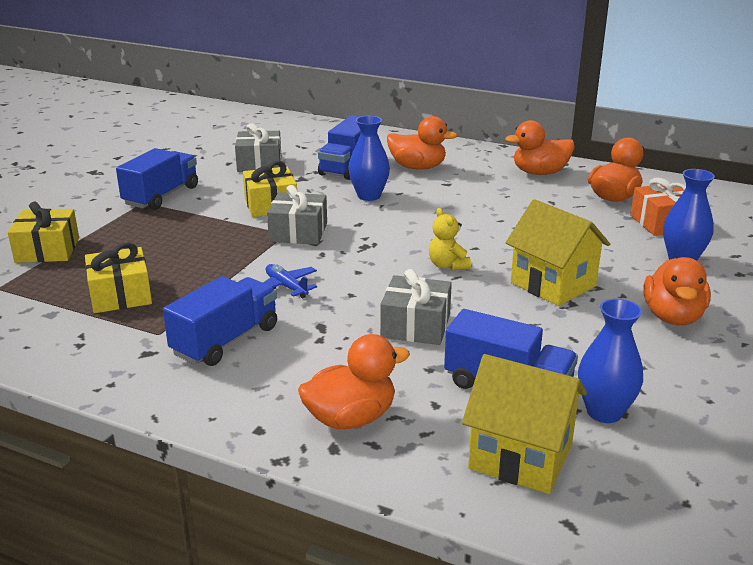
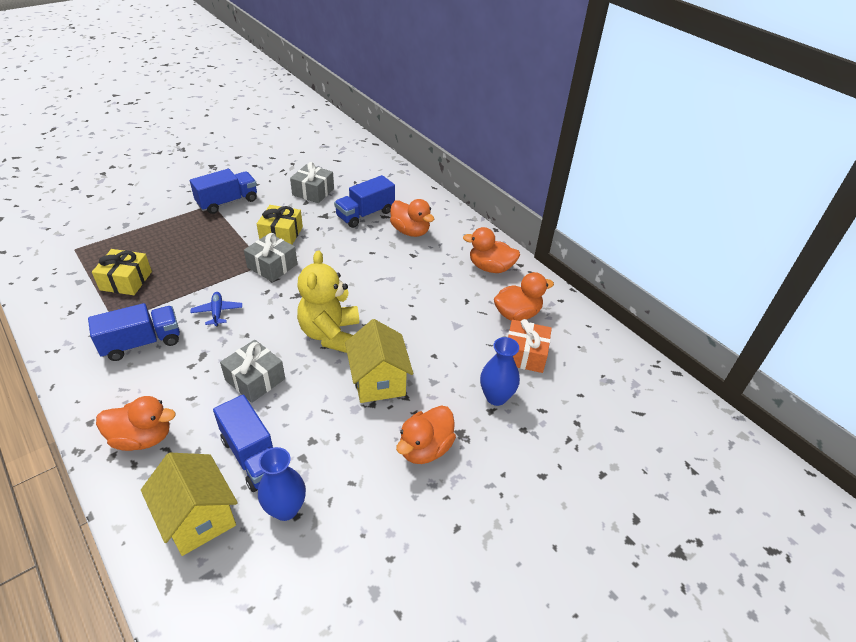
camera: 25 degrees right, 15 degrees up
(47, 250) = (125, 227): yellow gift -> none
(369, 196) = (349, 248): blue vase -> none
(447, 265) = (330, 334): yellow teddy bear -> yellow teddy bear, size x2.05

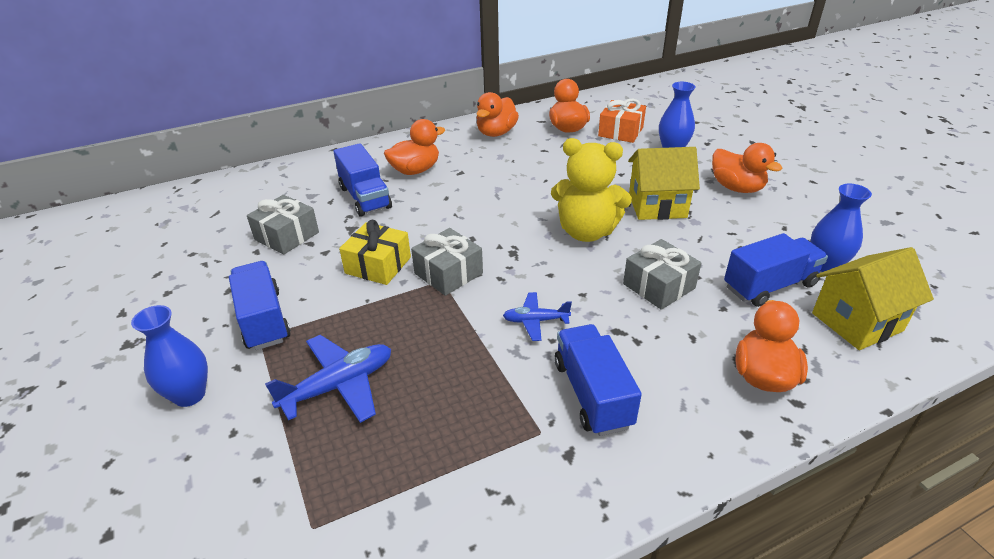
camera: 75 degrees left, 5 degrees down
(126, 281) = (439, 430): yellow gift -> none
(168, 239) = (339, 386): none -> blue plane
(170, 193) = (189, 395): none -> blue vase

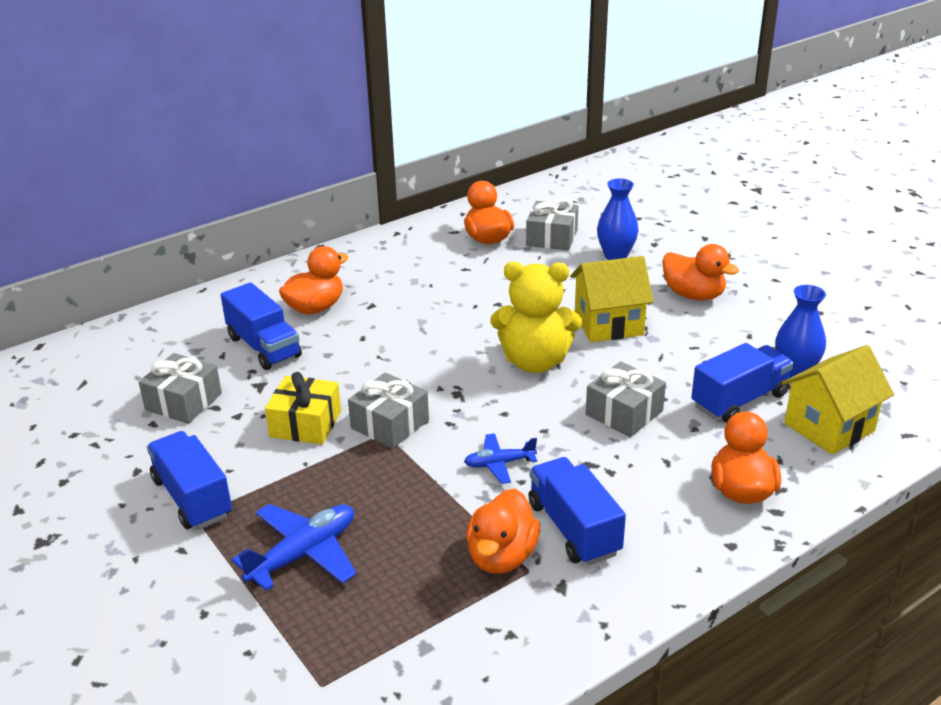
camera: 10 degrees left, 5 degrees down
(189, 395) = (139, 584): blue vase -> none
(496, 133) = (402, 252): orange duck -> orange duck (501, 556)
(620, 132) = (551, 238): orange gift -> grey gift

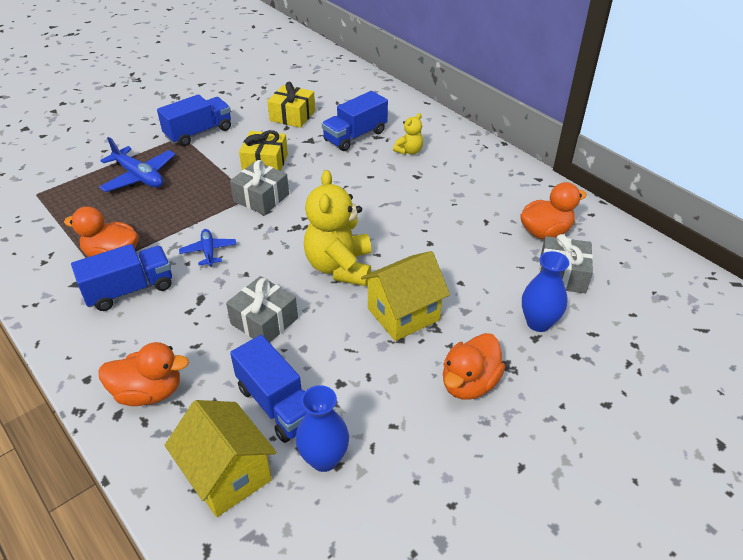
camera: 85 degrees right, 10 degrees up
(183, 402) = (292, 116): grey gift -> yellow gift
(315, 308) = (409, 151): orange duck -> yellow teddy bear
(608, 324) = (403, 314): yellow house -> yellow house turned 75 degrees clockwise

